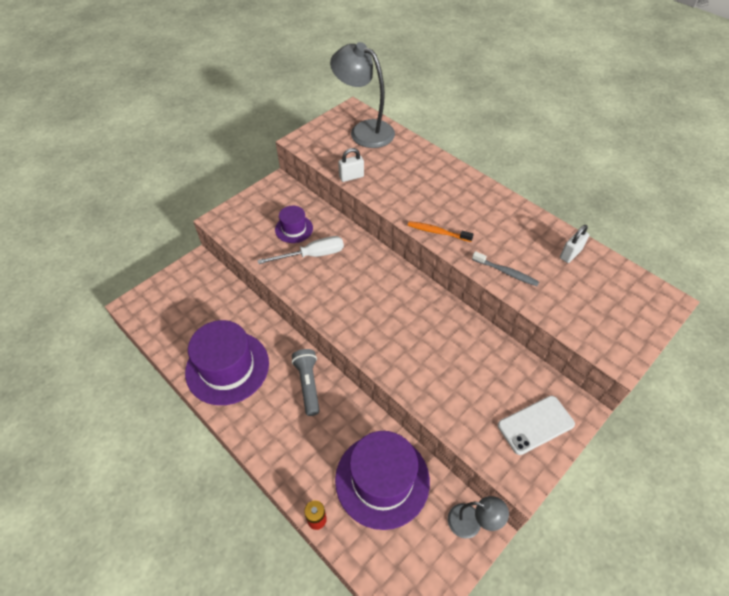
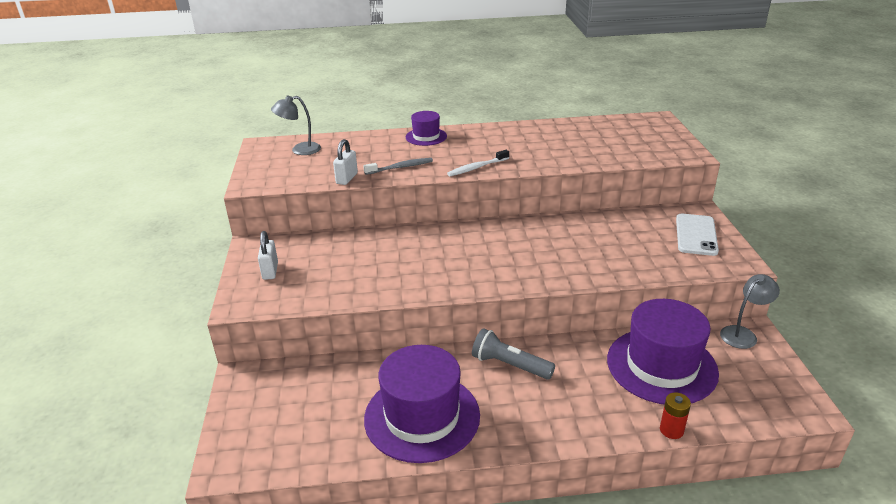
camera: 50 degrees left, 20 degrees down
(294, 229) = (330, 261): purple hat -> purple hat (426, 136)
(312, 255) = (381, 264): white screwdriver -> none
(364, 130) = (300, 150): grey lamp -> grey lamp, size x0.54
(438, 232) = (477, 167): orange toothbrush -> white toothbrush
(505, 272) = (559, 159): grey toothbrush -> grey toothbrush (400, 167)
(570, 254) = (574, 130): white padlock -> white padlock (270, 271)

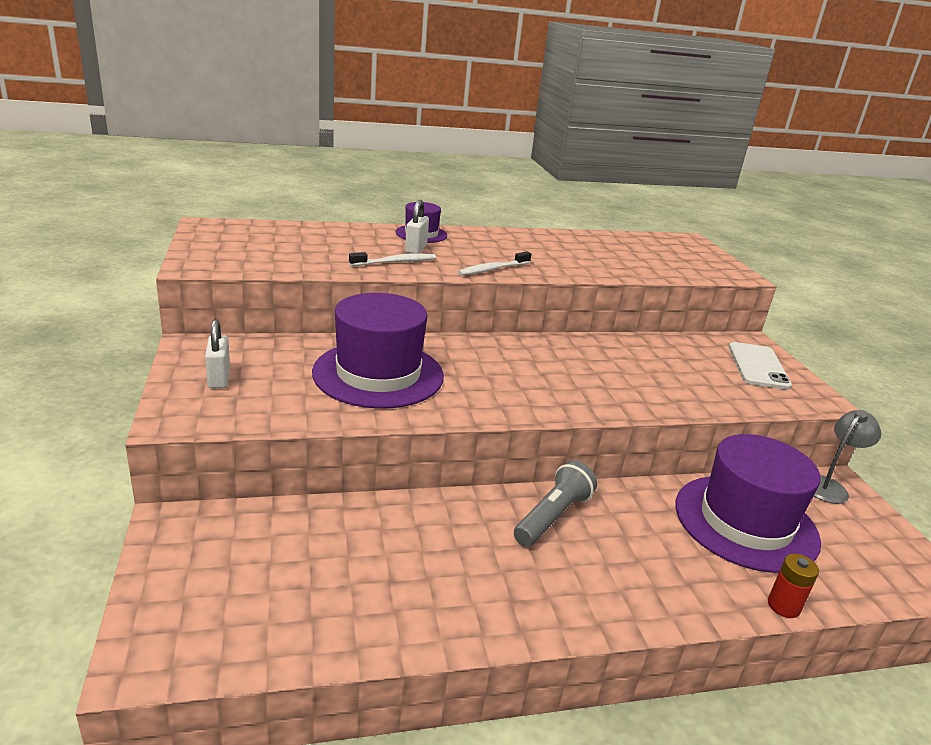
camera: 10 degrees left, 5 degrees down
(300, 150) = (259, 234): grey lamp -> none
(347, 178) = (326, 268): white padlock -> white padlock (416, 249)
(400, 167) = (395, 262): grey toothbrush -> white toothbrush
(422, 416) = (444, 584): purple hat -> purple hat (378, 374)
(509, 365) = (552, 516): grey flashlight -> grey flashlight turned 105 degrees clockwise

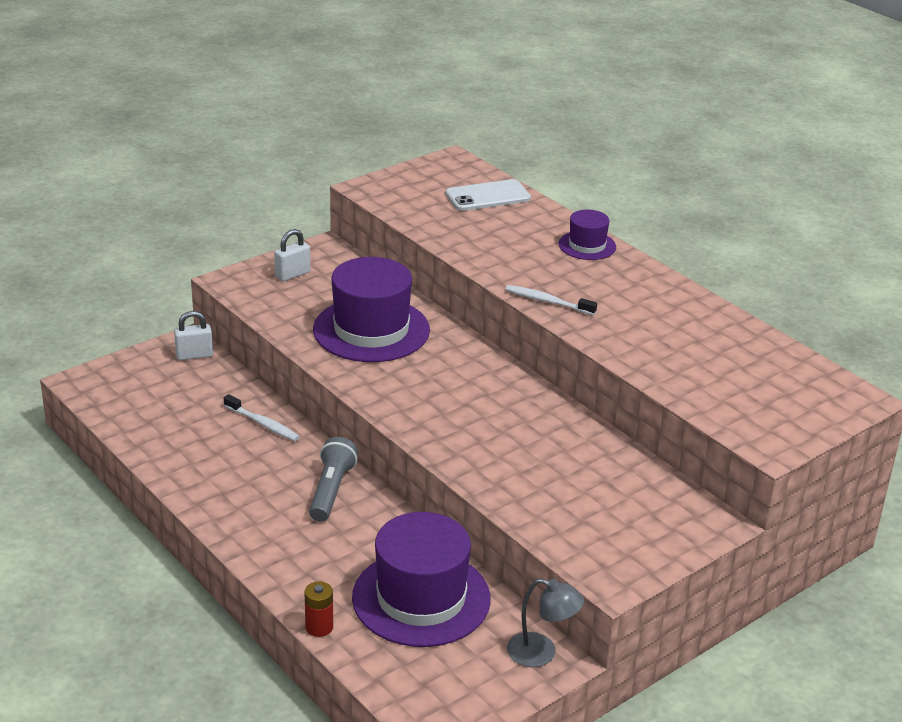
camera: 65 degrees right, 5 degrees up
(395, 262) = (493, 255): white toothbrush -> white toothbrush (262, 423)
(416, 249) = (541, 254): white padlock -> white padlock (194, 355)
(552, 516) = (331, 490): grey flashlight -> grey flashlight turned 90 degrees counterclockwise
(758, 366) = (647, 531): white phone -> white phone (487, 196)

